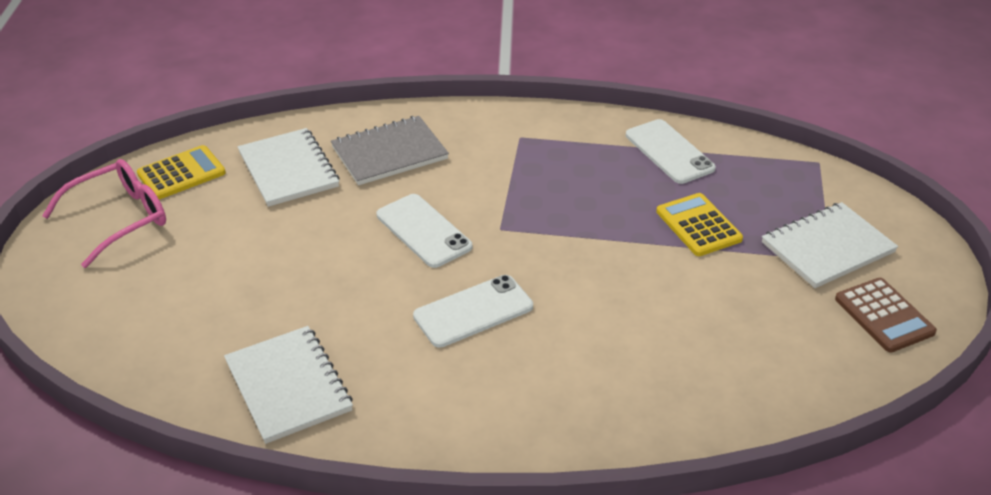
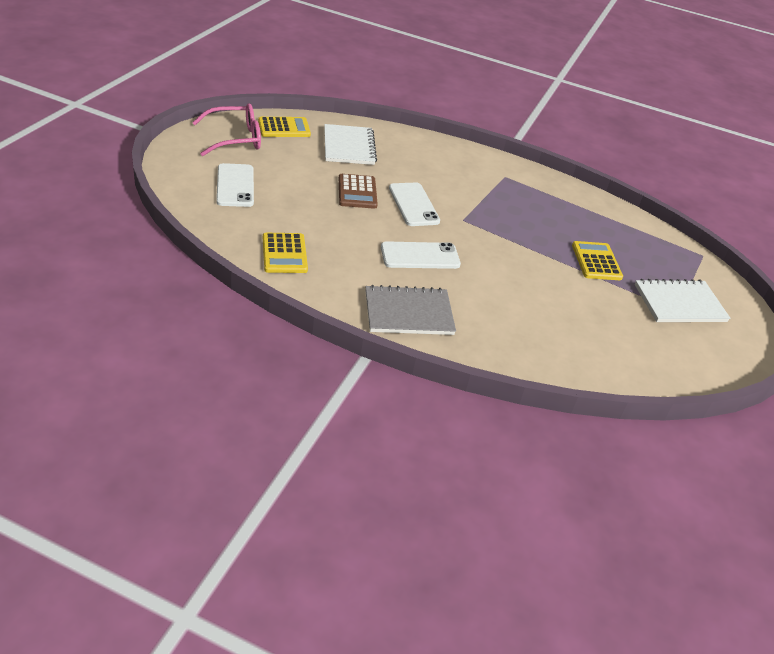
camera: 15 degrees right, 0 degrees up
(288, 386) = (284, 254): white notebook -> yellow calculator
(389, 153) = (416, 158): grey notebook -> grey notebook (408, 313)
(669, 152) = (600, 216): white phone -> white phone (235, 185)
(884, 315) = (697, 354): brown calculator -> brown calculator (357, 192)

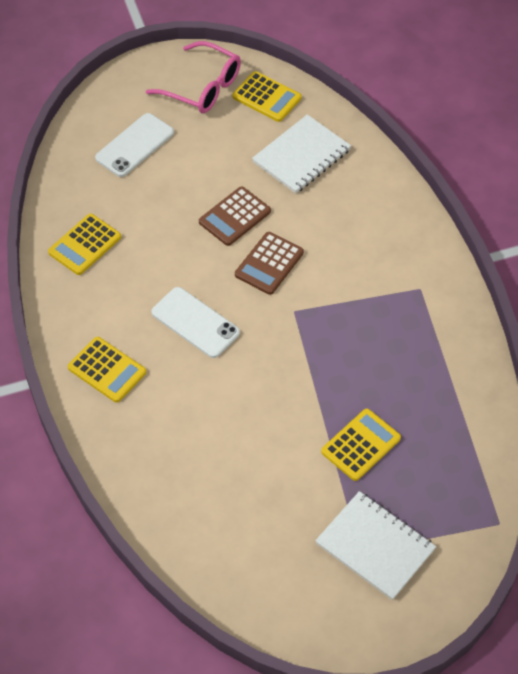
camera: 55 degrees right, 15 degrees up
(408, 313) = (107, 370): grey notebook -> yellow calculator
(413, 205) = (269, 264): white phone -> brown calculator

